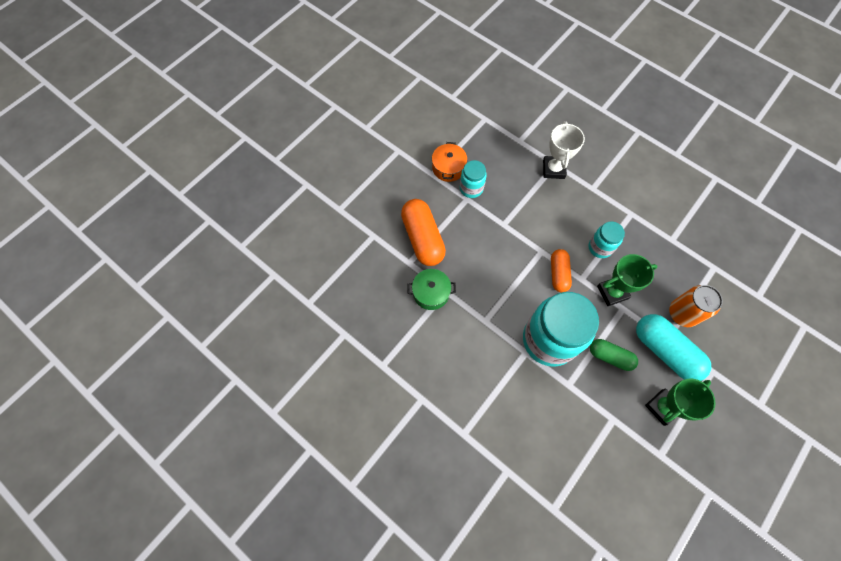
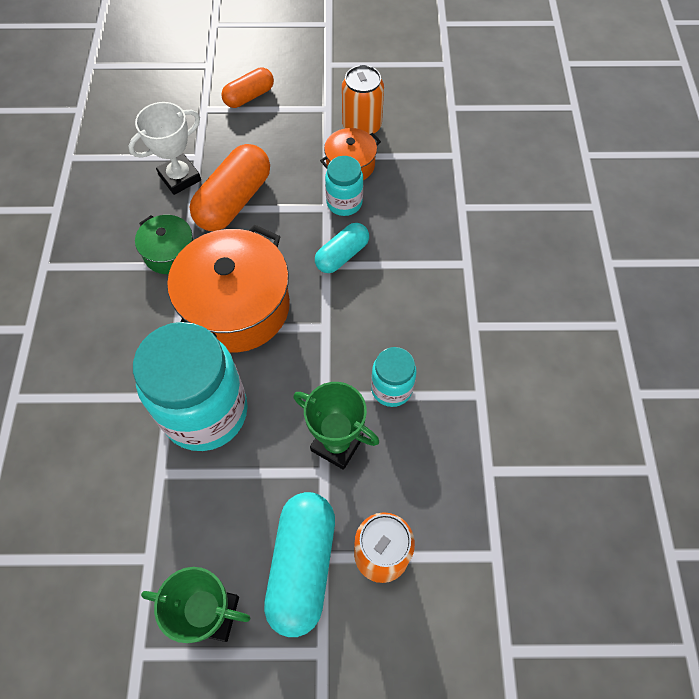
camera: 50 degrees right, 5 degrees down
(426, 144) = (362, 126): none -> orange can
(495, 283) = (236, 306): none -> orange pot
(504, 213) = (342, 255): none -> turquoise capsule
(553, 169) = (457, 266): white trophy -> white trophy (180, 177)
(558, 274) = (309, 365): orange capsule -> orange capsule (249, 96)
(610, 357) = (238, 499): green capsule -> none

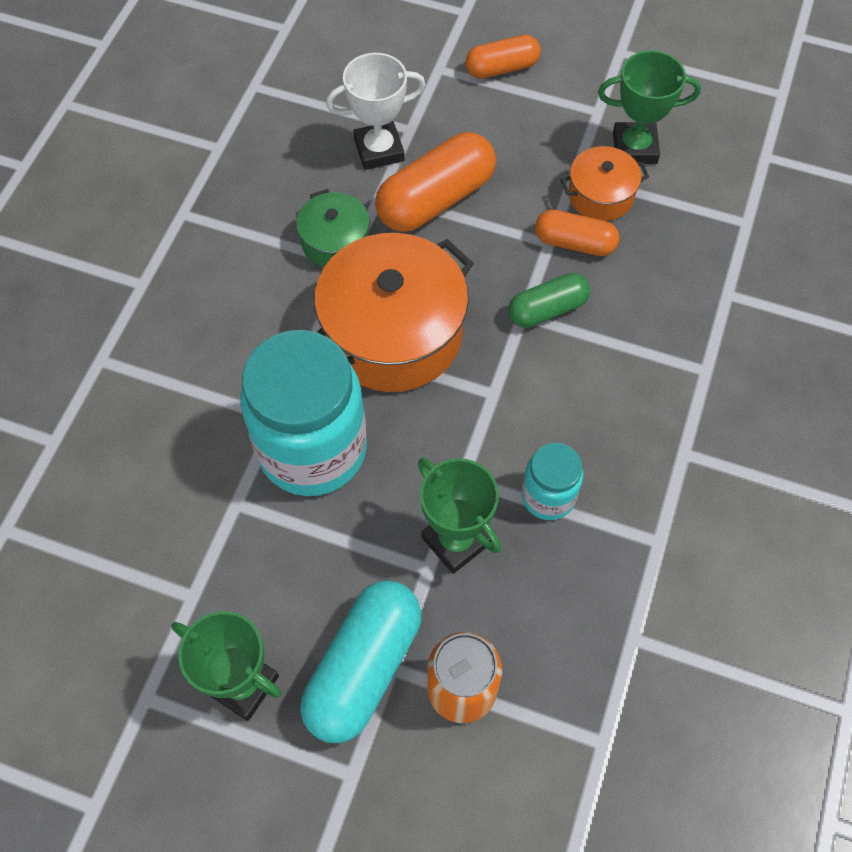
camera: 20 degrees right, 0 degrees up
(342, 255) = (547, 309): turquoise capsule -> green capsule
(344, 203) = (574, 243): turquoise jar -> orange capsule
(362, 126) = (634, 148): orange can -> green trophy

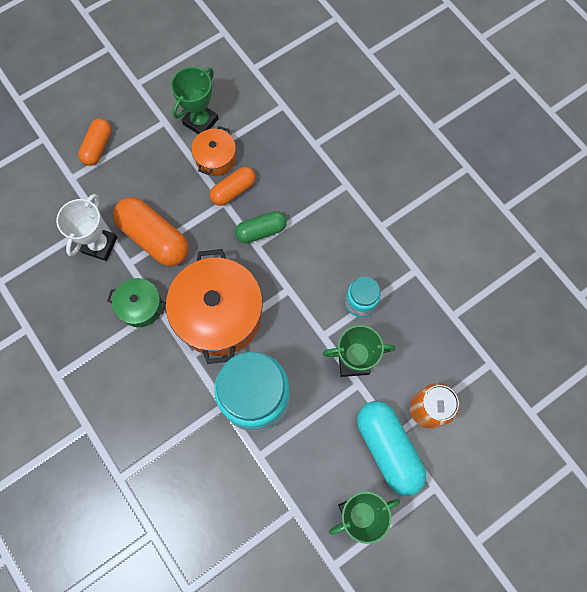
camera: 55 degrees left, 10 degrees up
(435, 199) = (154, 238): orange capsule -> orange capsule turned 45 degrees counterclockwise
(547, 309) = (261, 231): green capsule -> green capsule turned 60 degrees clockwise

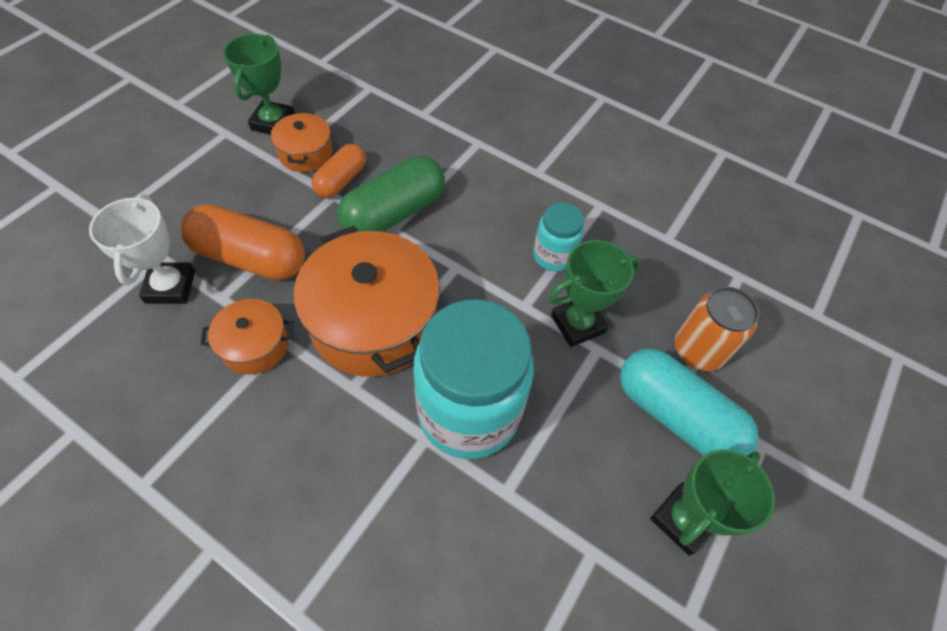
camera: 25 degrees left, 15 degrees down
(98, 147) = (139, 177): orange capsule -> none
(140, 306) = (255, 345): green pot -> orange pot
(261, 231) = (394, 213): green capsule -> green capsule, size x1.66

